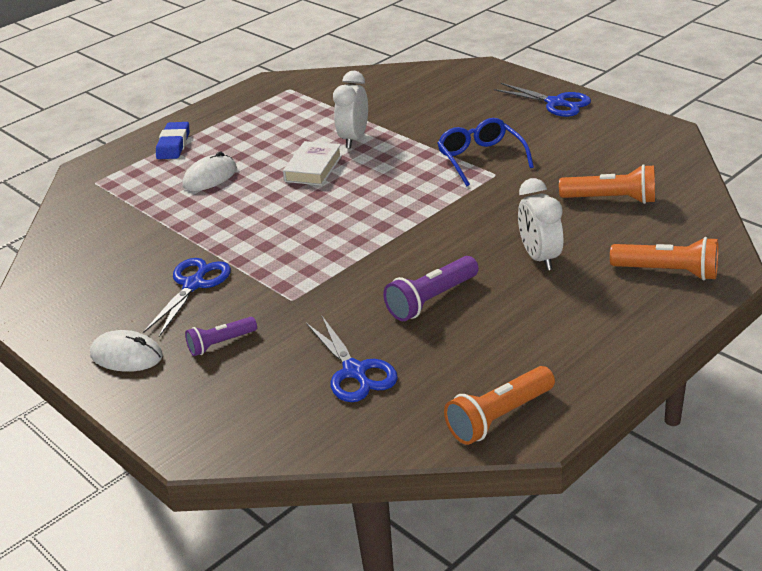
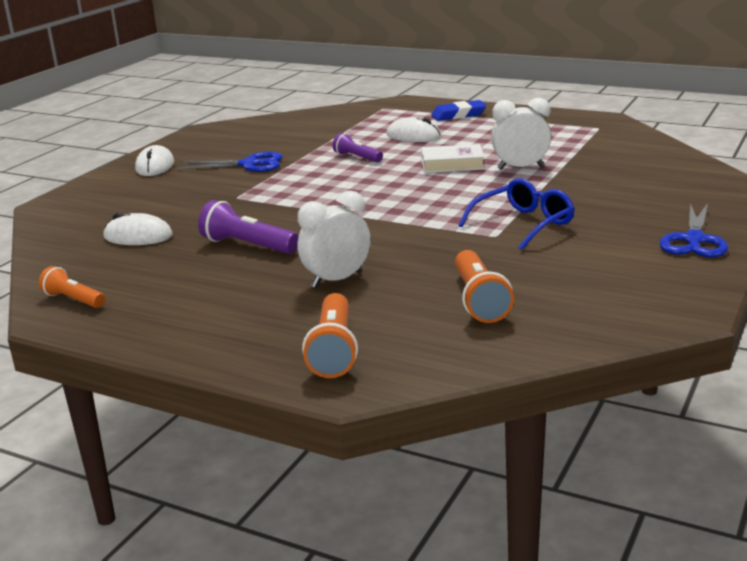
camera: 70 degrees right, 10 degrees down
(221, 343) = (172, 188): purple flashlight -> purple flashlight (357, 158)
(354, 371) = (138, 236): blue scissors -> white mouse
(499, 417) = (73, 300): orange flashlight -> orange flashlight, size x0.65

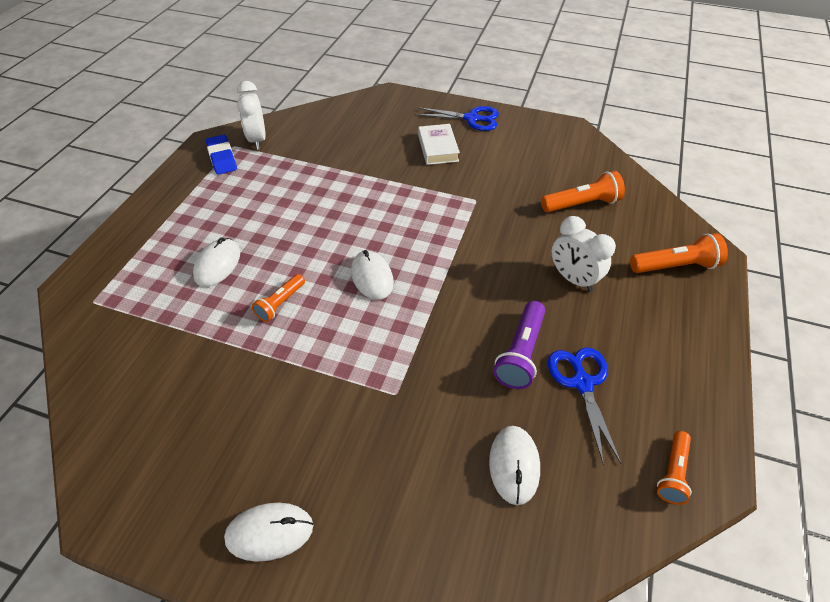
camera: 100 degrees left, 25 degrees up
(249, 164) = (284, 406): blue scissors -> blue scissors (582, 383)
(357, 158) = (280, 303): purple flashlight -> orange flashlight
(377, 187) = (372, 277): none -> white mouse
(452, 164) = (314, 230): white book -> white book (438, 148)
(458, 115) = (155, 234): blue eraser -> blue eraser (222, 158)
(520, 168) = (330, 189): white clock -> white clock (258, 140)
(524, 224) = (452, 186): blue glasses -> none

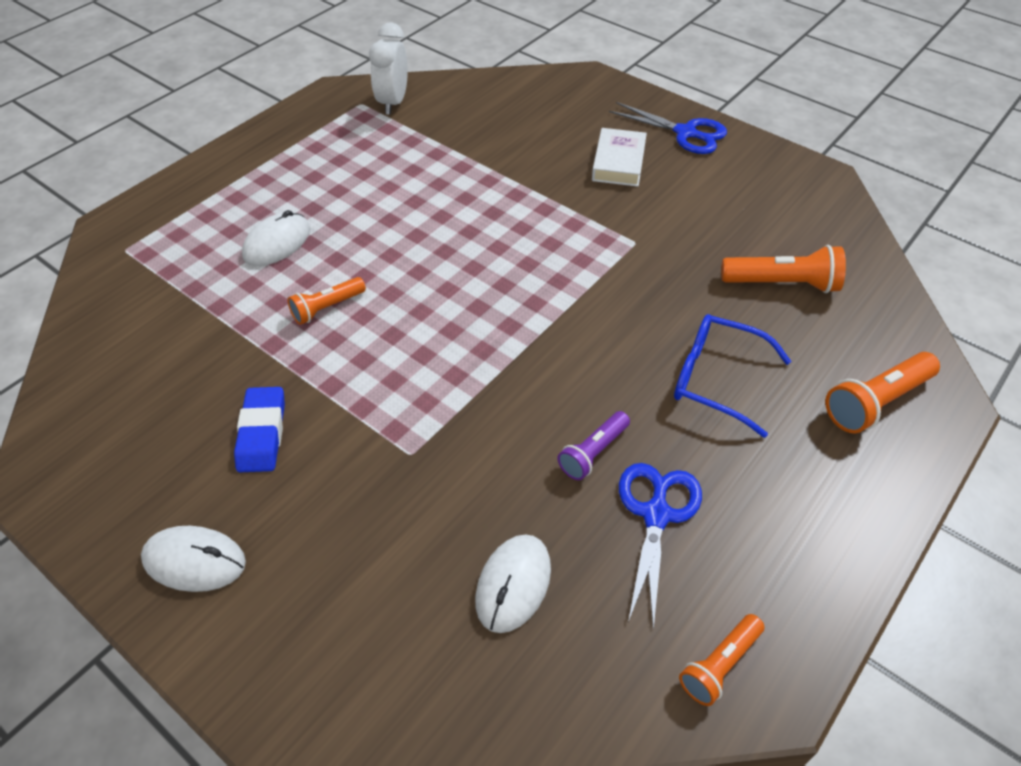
camera: 20 degrees right, 0 degrees up
(222, 158) = (341, 115): blue eraser -> blue eraser (262, 433)
(372, 277) = (451, 306): white mouse -> none
(520, 353) = (593, 453): purple flashlight -> purple flashlight, size x0.65
(573, 279) = (716, 379): white clock -> blue glasses
(675, 266) = (876, 402): orange flashlight -> orange flashlight turned 135 degrees clockwise

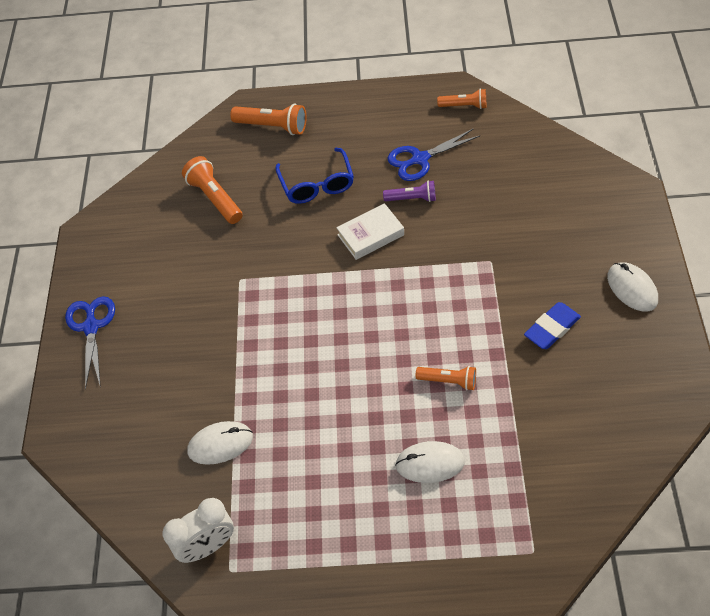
camera: 125 degrees left, 5 degrees up
(513, 584) = (506, 179): white mouse -> white mouse (220, 444)
(618, 163) = (162, 340): white book -> white book (370, 235)

